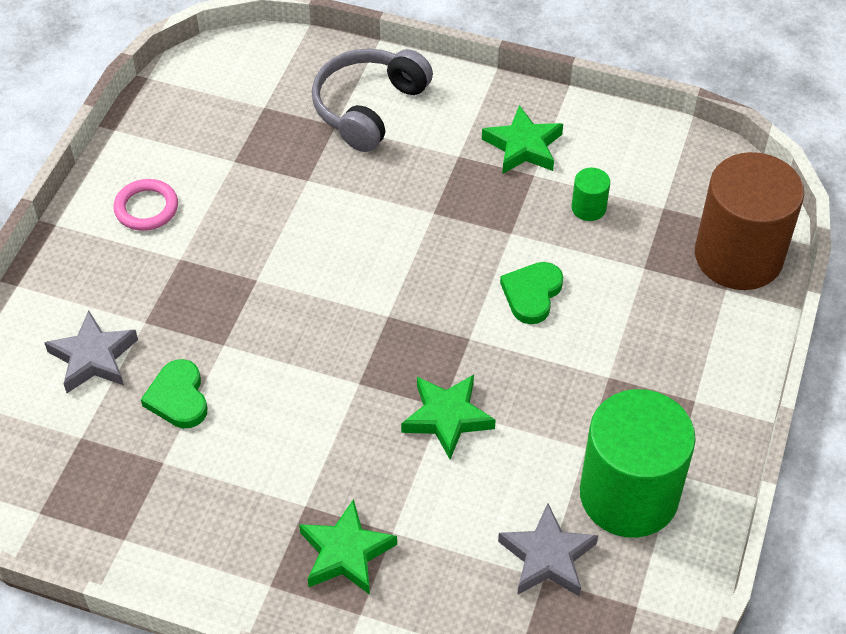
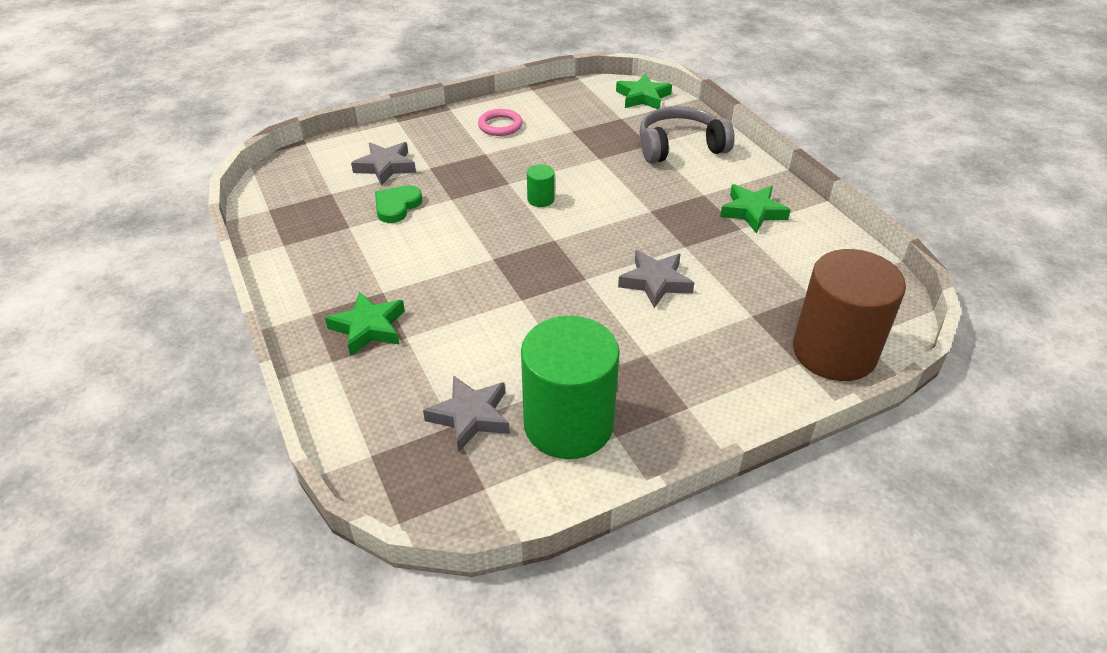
camera: 45 degrees right, 10 degrees down
(447, 418) = (516, 306): green star -> green star (643, 97)
(532, 294) = (655, 282): green heart -> grey star
(588, 208) = (755, 264): green cylinder -> green cylinder (540, 199)

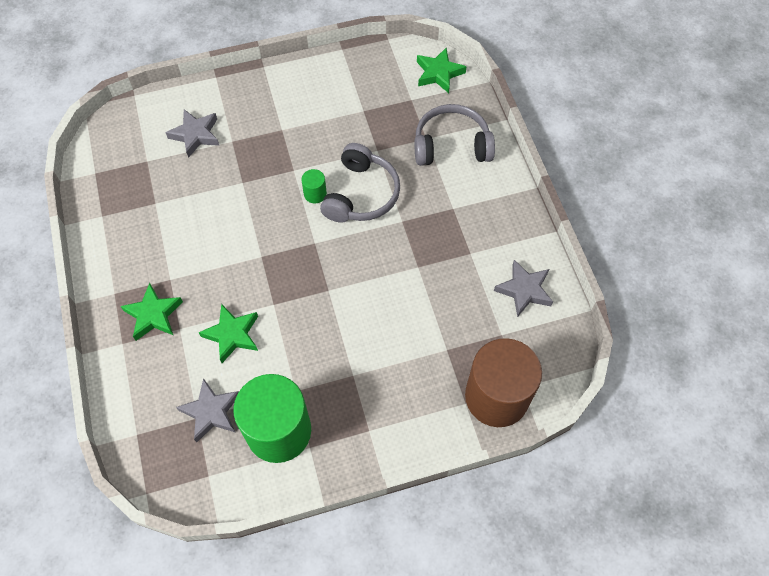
camera: 10 degrees right, 20 degrees up
(397, 206) = (196, 184): green heart -> none
(500, 125) = (302, 95): pink ring -> none
(595, 194) = (361, 194): none -> grey headphones
(655, 282) = (382, 303): grey star -> grey star (524, 290)
(752, 212) = (487, 235): green star -> green star (232, 335)

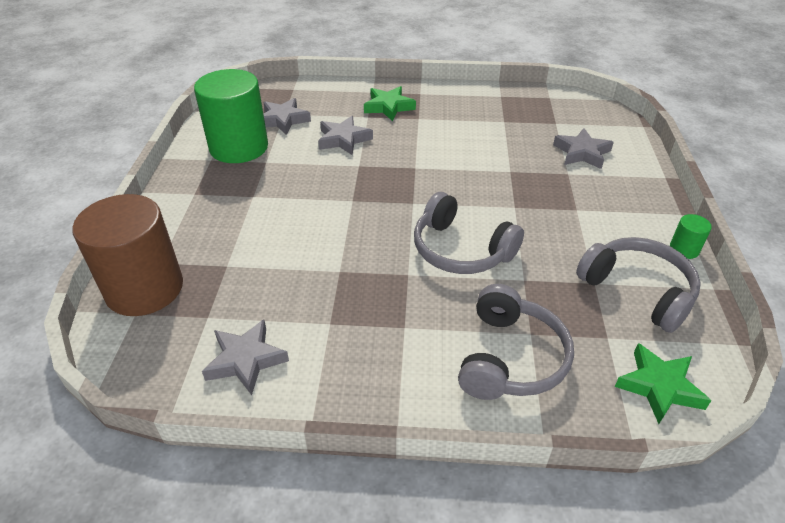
camera: 110 degrees right, 20 degrees down
(232, 335) = (343, 139): green star -> grey star
(315, 194) = (476, 215): green cylinder -> green cylinder (684, 249)
(361, 87) = (638, 290): none -> grey headphones

